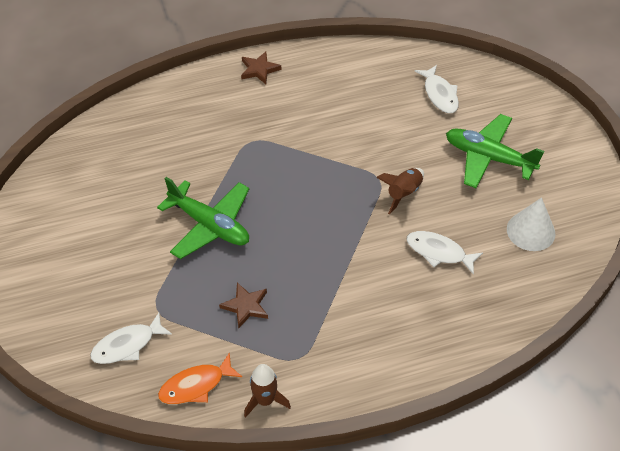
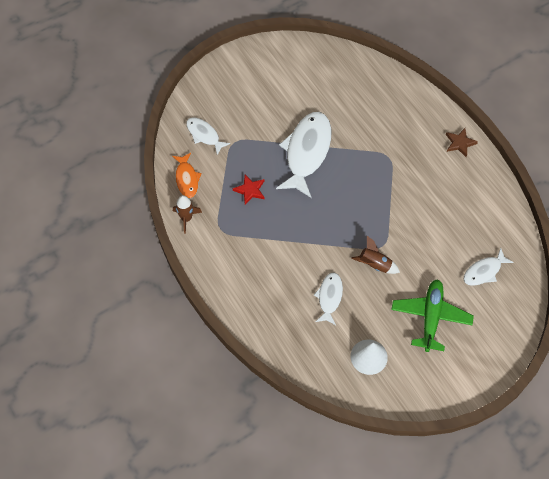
camera: 75 degrees right, 10 degrees up
(196, 385) = (187, 179): orange fish -> orange fish turned 150 degrees counterclockwise
(209, 225) = (306, 152): green plane -> white fish
(246, 306) = (250, 190): brown star -> red star

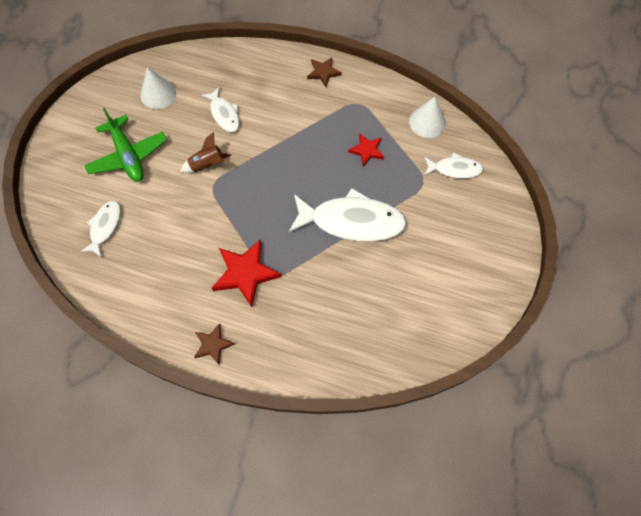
camera: 140 degrees right, 5 degrees up
(186, 218) = (393, 92): brown rocket -> none
(187, 179) = (427, 122): orange fish -> white cone
(222, 274) = (323, 72): none -> brown star
(306, 152) = (351, 221): white fish -> white fish turned 60 degrees counterclockwise
(406, 170) = (245, 273): none -> red star

